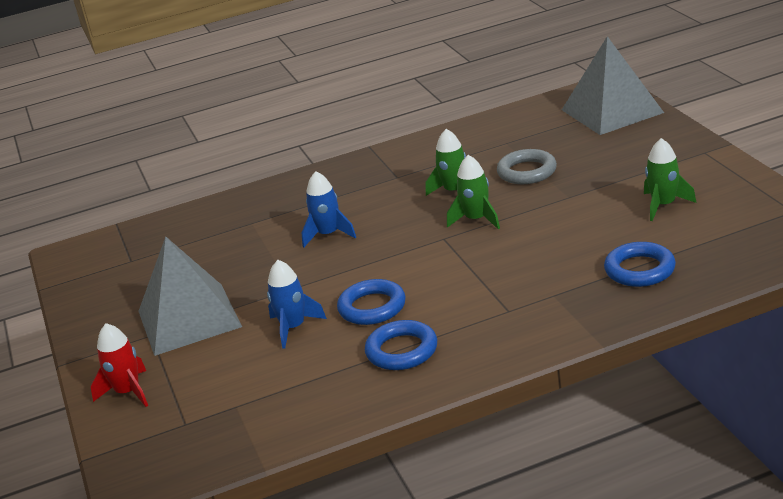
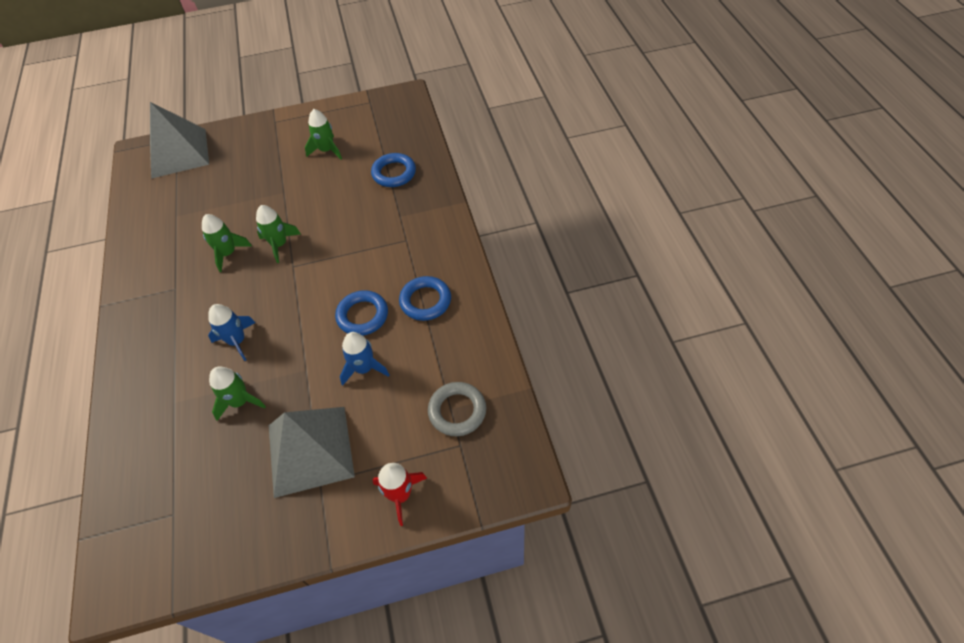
camera: 85 degrees left, 25 degrees up
(251, 259) = (240, 401): none -> green rocket
(527, 172) = (231, 209): grey ring -> grey ring (457, 411)

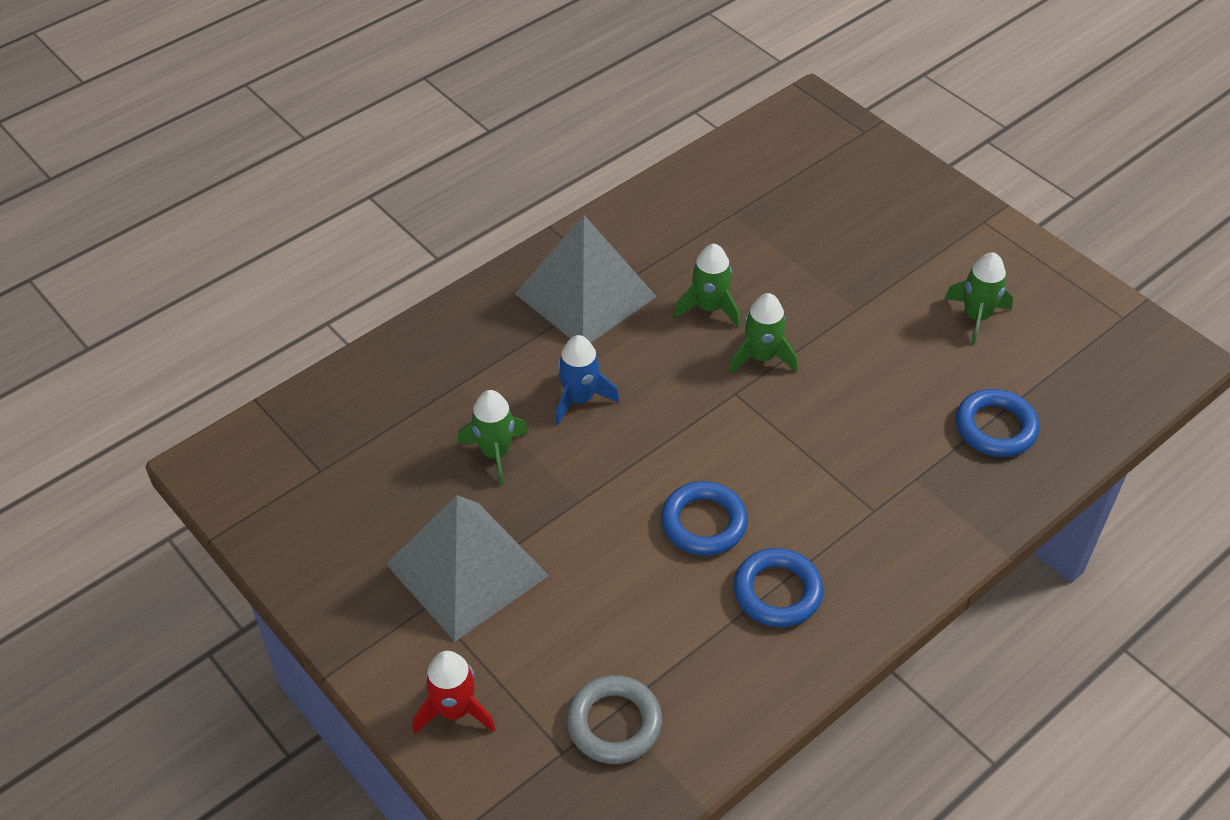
camera: 60 degrees right, 5 degrees down
(179, 153) = (841, 150): grey pyramid -> grey pyramid (585, 295)
(364, 368) = (619, 569): blue rocket -> none

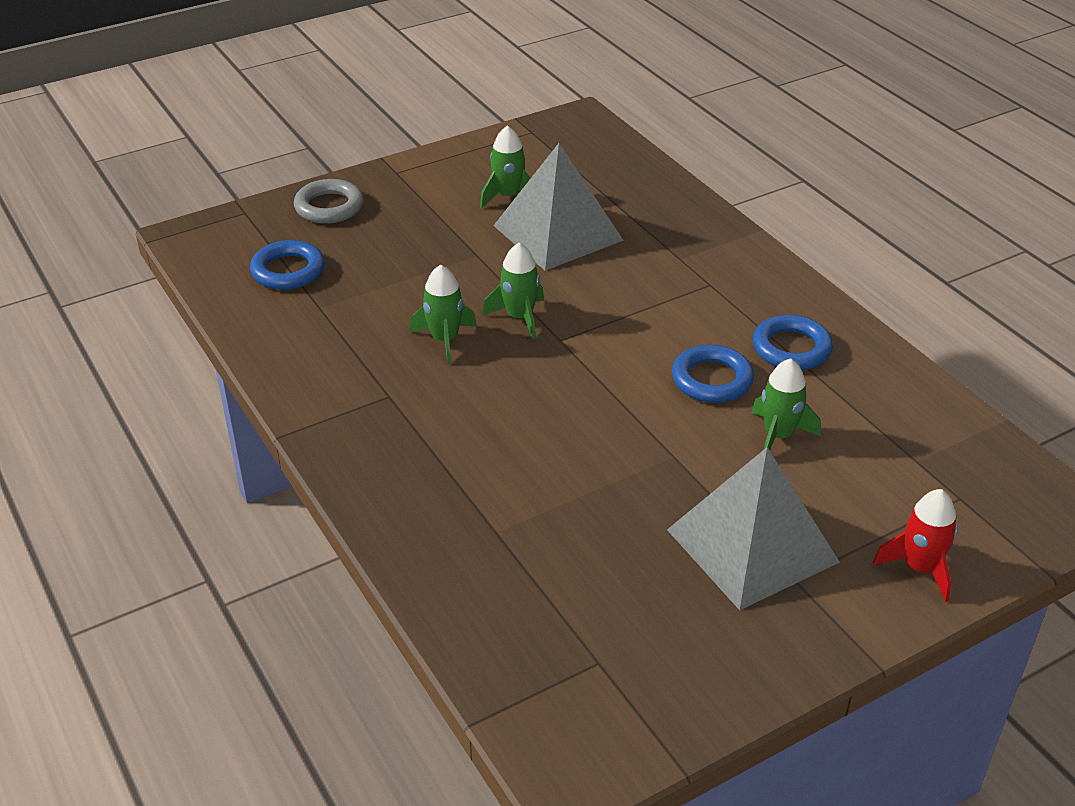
camera: 80 degrees left, 10 degrees down
(495, 453) = (601, 510): green rocket -> green rocket (778, 436)
(580, 398) = (541, 441): blue rocket -> none
(585, 295) = (395, 421): grey pyramid -> grey pyramid (558, 233)
(614, 723) = (928, 462): grey ring -> grey ring (329, 207)
(995, 427) = (633, 210): blue ring -> blue ring (288, 271)

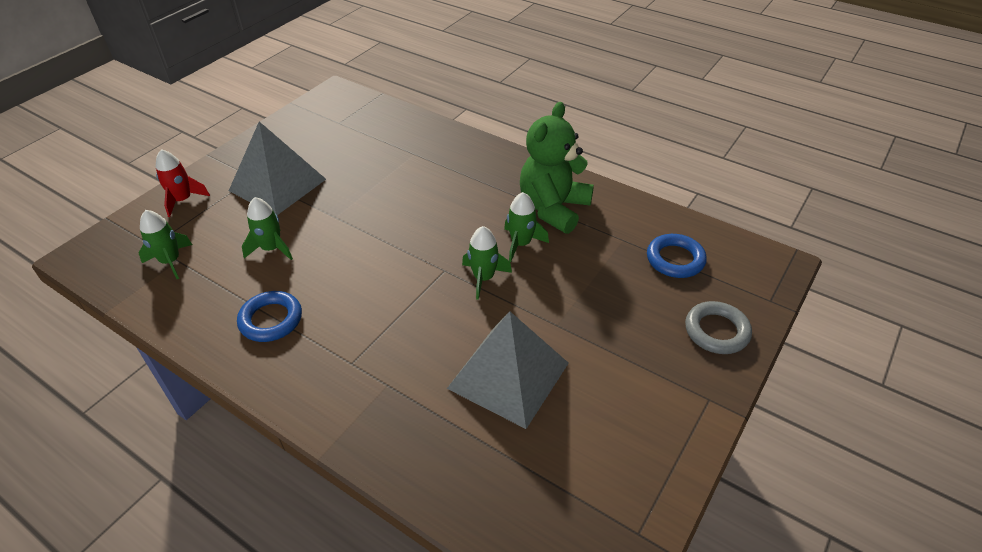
camera: 155 degrees right, 5 degrees up
(363, 369) = (553, 208): none -> green teddy bear
(508, 196) = (583, 406): green rocket -> green rocket (170, 261)
(712, 380) = (325, 274): blue ring -> none

